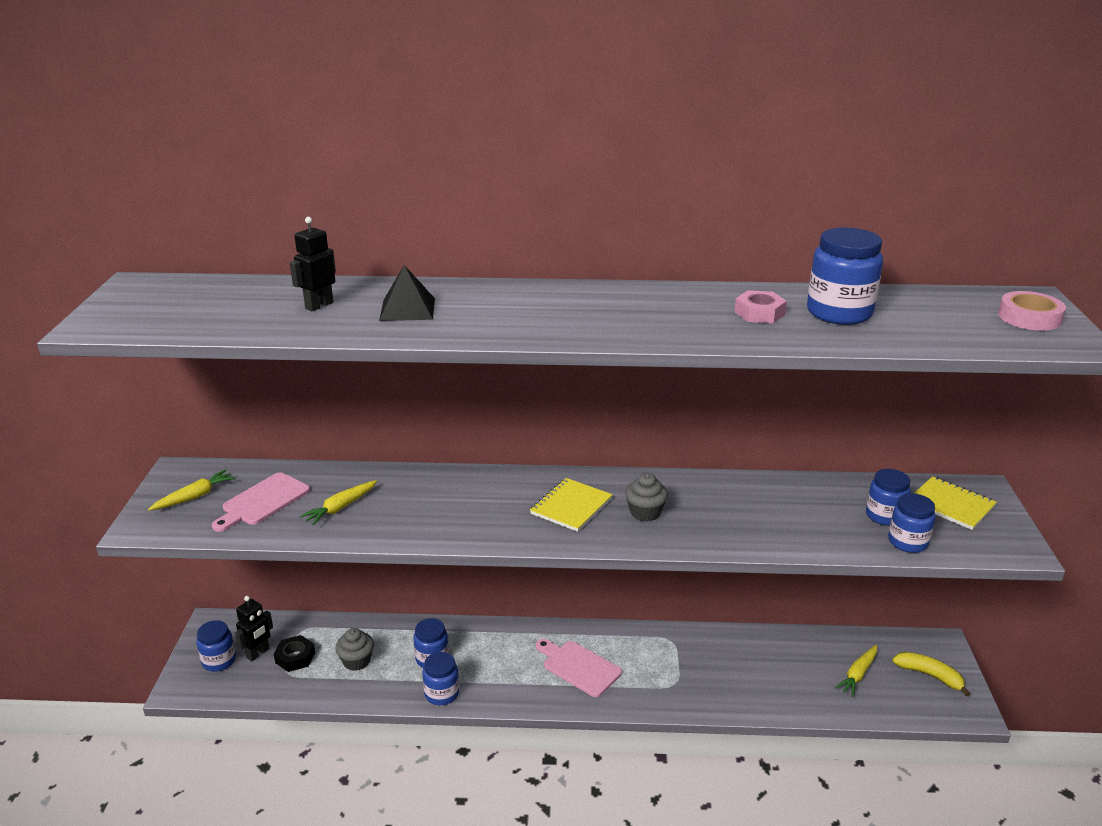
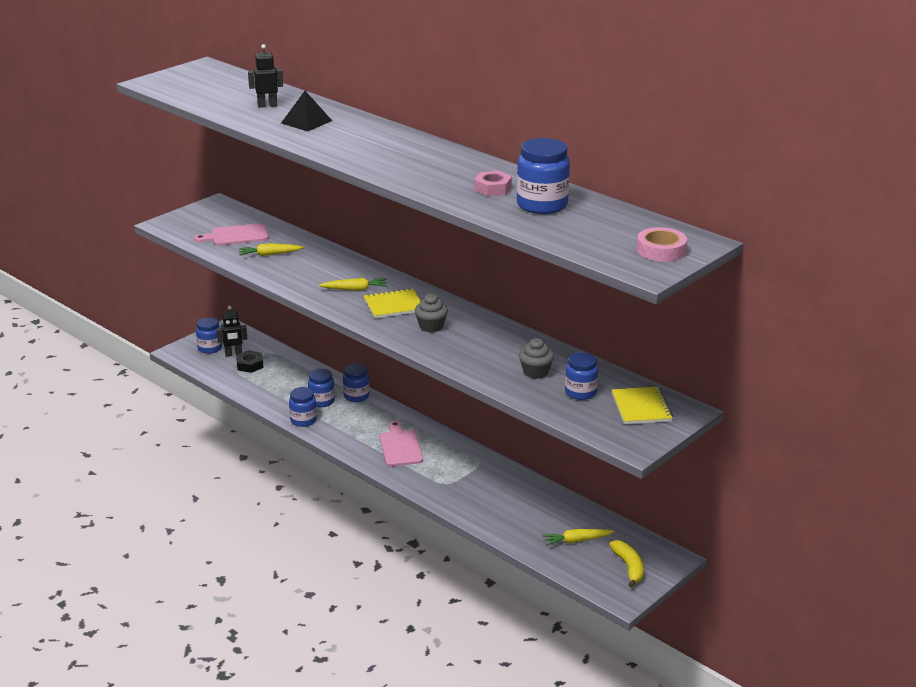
camera: 40 degrees right, 0 degrees up
(194, 496) = (207, 220): yellow carrot -> yellow carrot (355, 289)
(356, 661) = (279, 382): grey cupcake -> grey cupcake (535, 372)
(907, 542) = (566, 410): blue jar -> blue jar (356, 396)

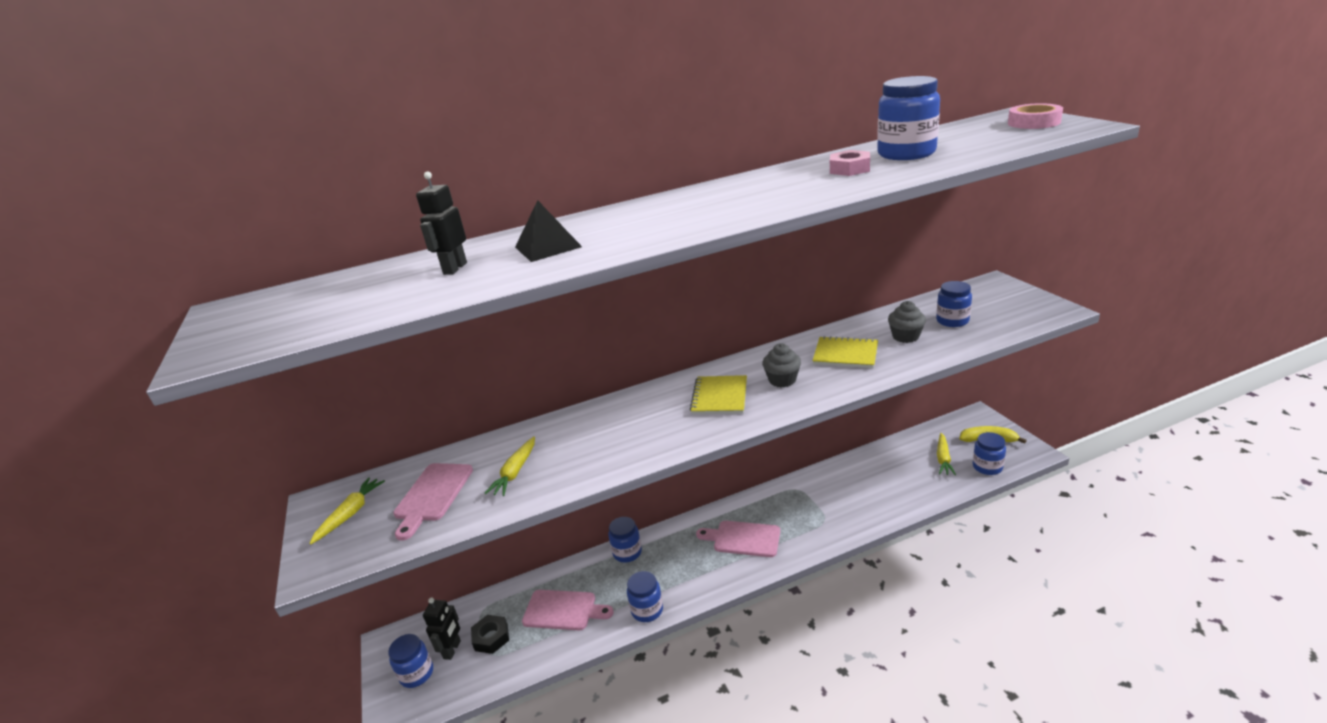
camera: 60 degrees left, 0 degrees up
(286, 386) = (563, 610): none -> pink cutting board
(321, 401) = (618, 584): blue jar -> blue jar (987, 467)
(355, 289) = (662, 418): yellow carrot -> yellow carrot (350, 514)
(641, 407) = (986, 299): yellow notebook -> yellow notebook (845, 354)

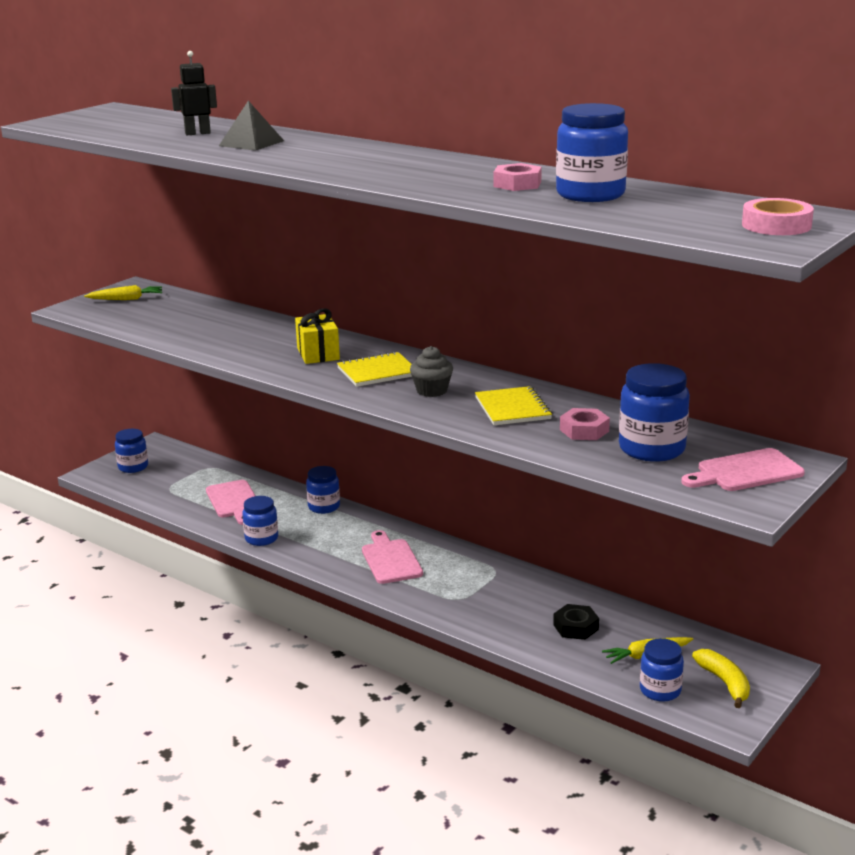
camera: 55 degrees right, 5 degrees down
(432, 495) = (162, 314): pink cutting board -> pink cutting board (745, 472)
(452, 650) = (163, 471): black robot -> none
(491, 637) = (185, 482): black nut -> black nut (576, 627)
(515, 472) = (208, 330): yellow carrot -> none
(648, 418) = (318, 354): none -> yellow gift
(905, 336) = (584, 430): grey cupcake -> pink nut
(952, 321) = (652, 449): blue jar -> blue jar, size x1.55

